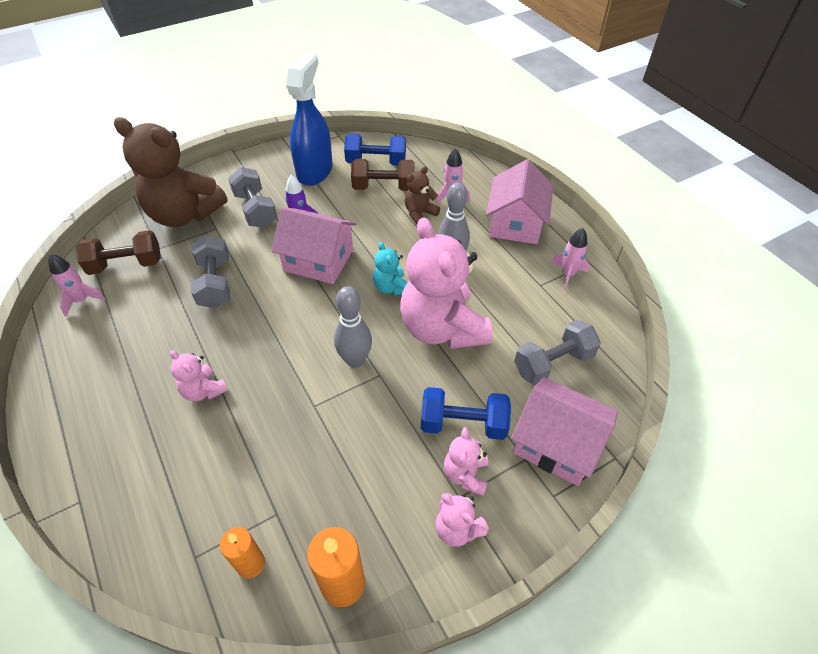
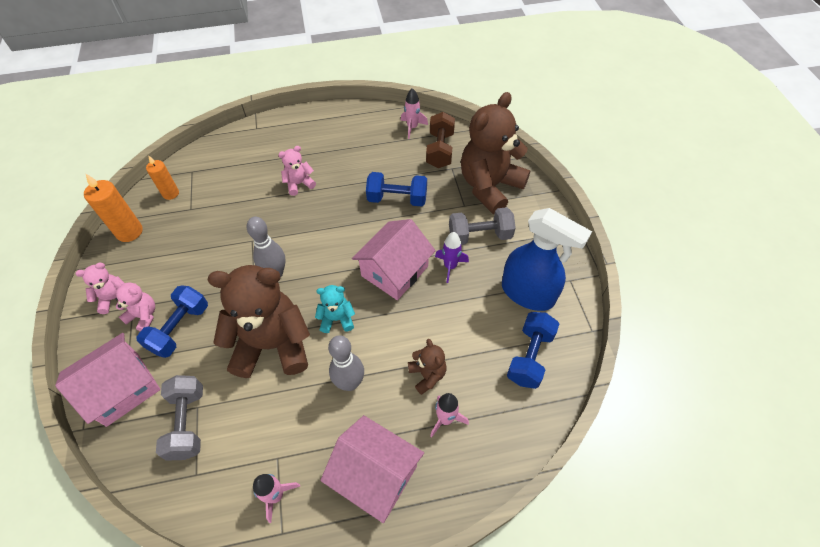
camera: 110 degrees right, 5 degrees up
(215, 283) = (397, 199): grey dumbbell -> blue dumbbell
(383, 187) = (482, 352): brown dumbbell -> none
(442, 328) = (272, 345): pink teddy bear -> brown teddy bear

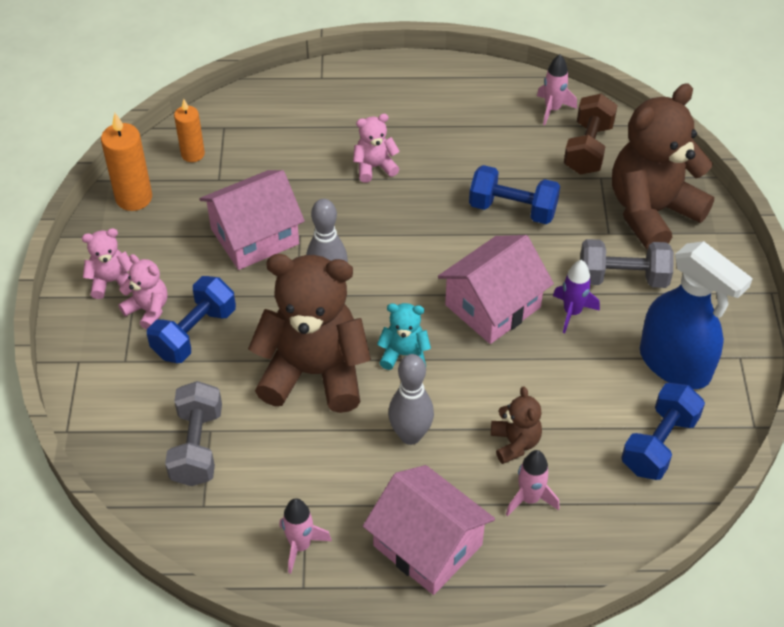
camera: 10 degrees right, 5 degrees down
(122, 388) = (117, 393): pink house -> pink house (254, 236)

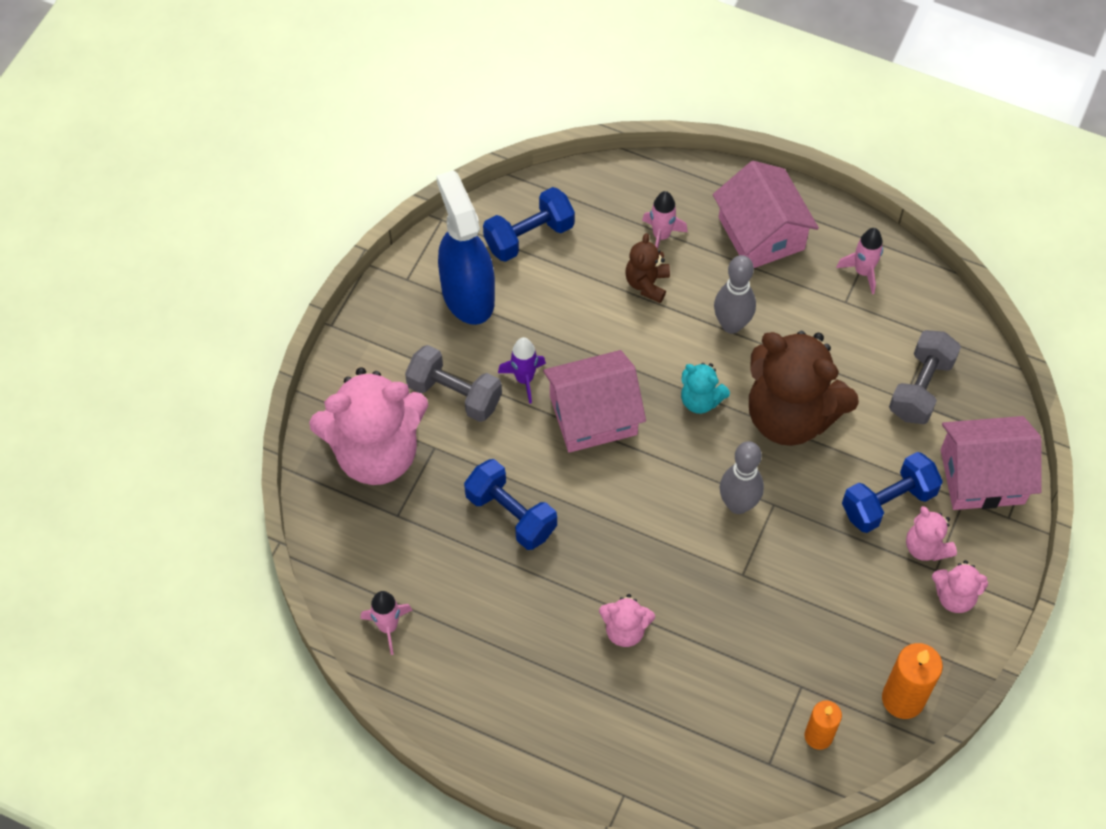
camera: 155 degrees left, 10 degrees up
(254, 236) = (790, 591): pink house -> pink house (982, 476)
(588, 148) = (385, 557): brown dumbbell -> none
(651, 212) = (376, 453): brown teddy bear -> pink teddy bear

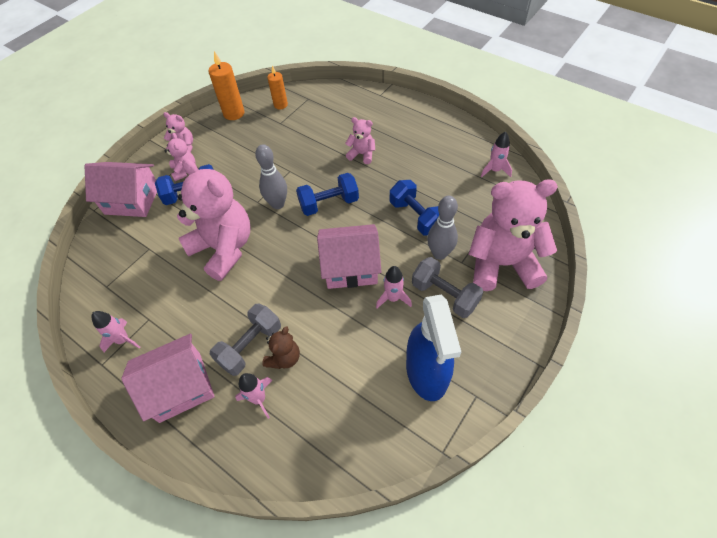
camera: 165 degrees left, 5 degrees down
(524, 379) = (393, 298): purple rocket -> pink rocket
(529, 236) = (367, 419): blue dumbbell -> blue dumbbell (329, 203)
(700, 400) = (277, 266): turquoise teddy bear -> none
(731, 325) = (235, 315): grey bowling pin -> grey bowling pin (439, 254)
(761, 233) = (180, 387): pink house -> pink house turned 75 degrees clockwise
(790, 415) = (224, 248): brown teddy bear -> pink teddy bear
(920, 388) = (135, 253): grey dumbbell -> grey dumbbell (250, 346)

